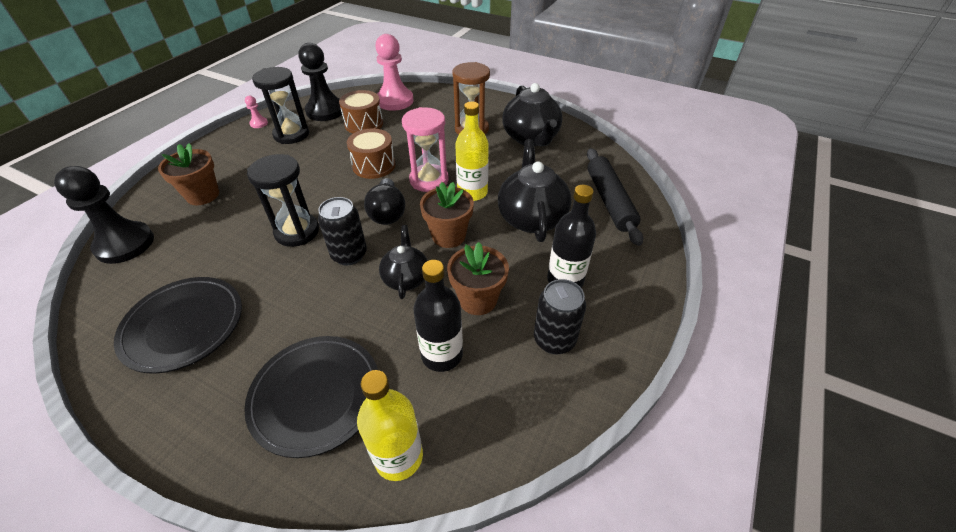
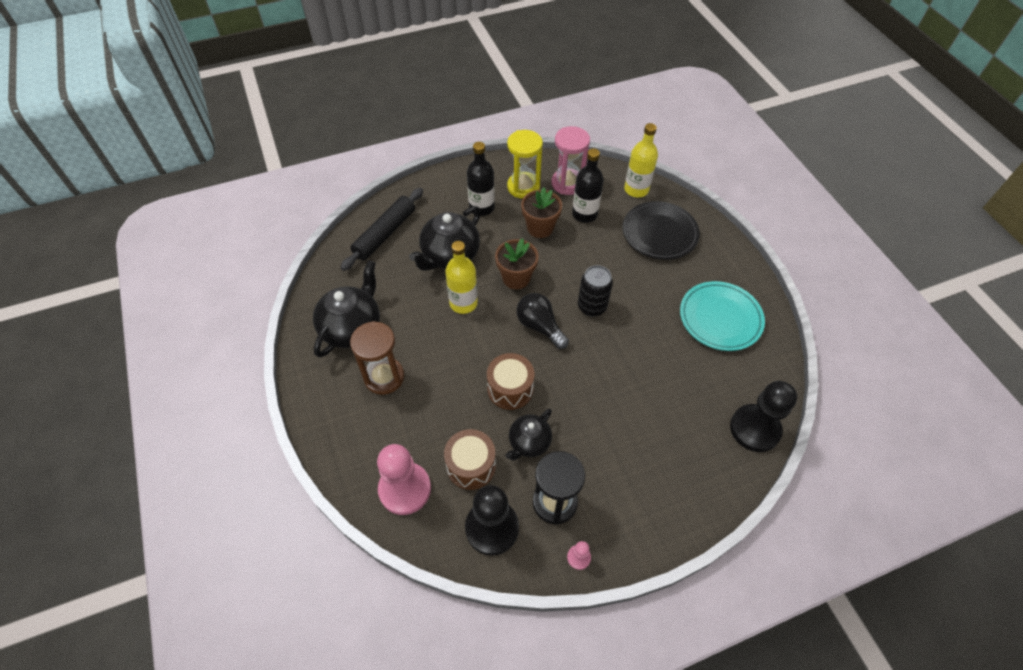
camera: 140 degrees left, 10 degrees up
(184, 326) = (720, 318): black plate -> turquoise plate
(203, 195) = (678, 453): brown flower pot -> none
(297, 232) = (616, 352): black hourglass -> none
(387, 212) = (540, 326): black light bulb -> black light bulb turned 75 degrees counterclockwise
(406, 278) = (569, 266): black teapot -> black teapot (529, 442)
(429, 180) = (482, 338): pink hourglass -> pink hourglass (567, 183)
(554, 340) = (523, 187): black can -> yellow hourglass

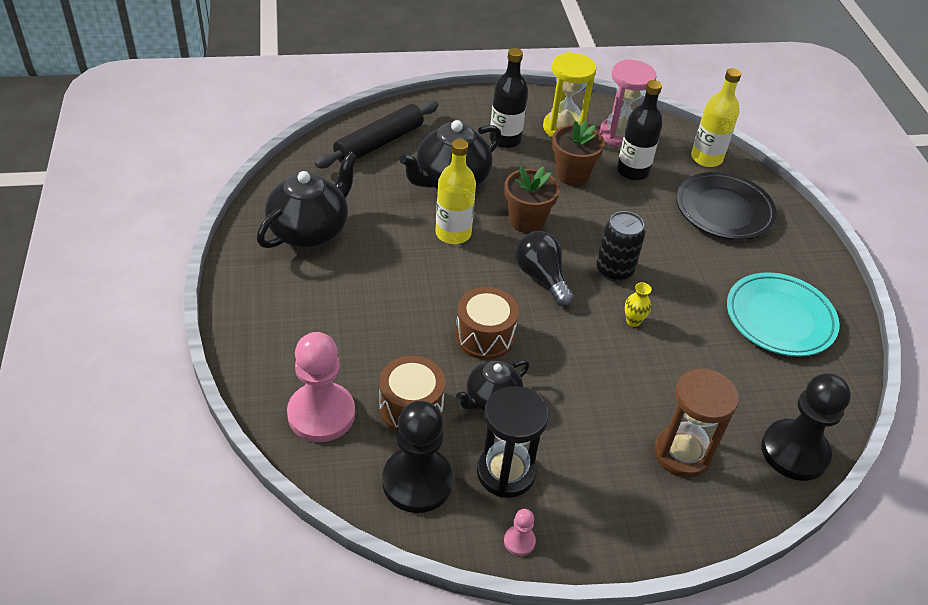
camera: 10 degrees right, 10 degrees down
(384, 377) = (332, 290): brown hourglass -> brown hourglass (682, 453)
(616, 347) = (633, 321): none -> yellow vase

